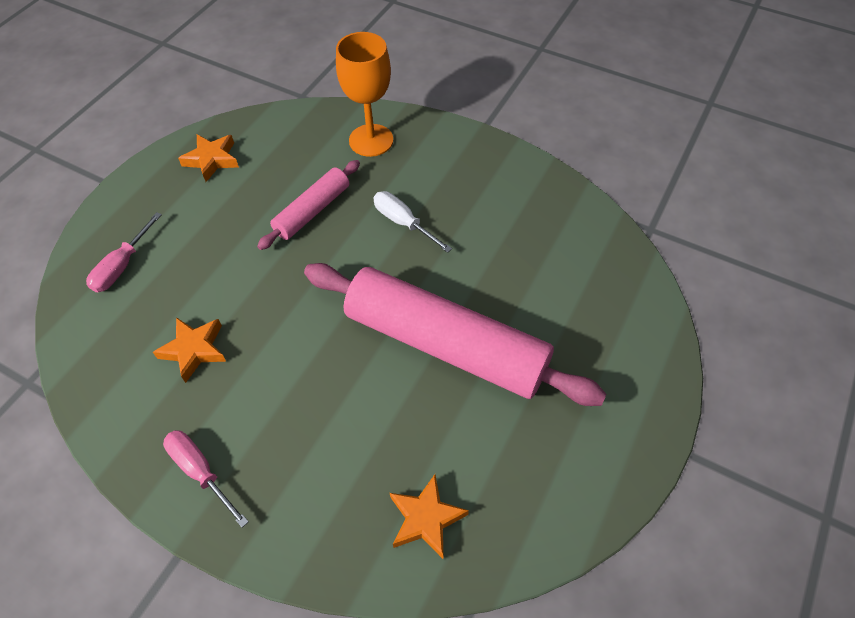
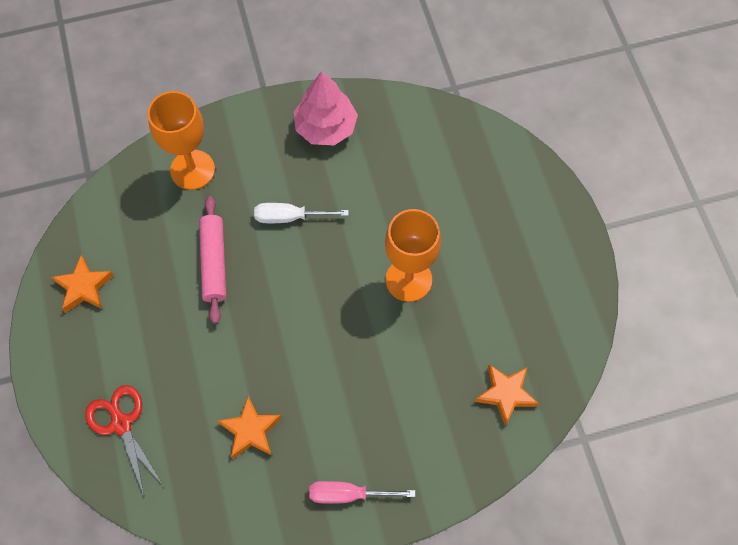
camera: 45 degrees left, 10 degrees up
(122, 266) = (121, 424): pink screwdriver -> red scissors
(445, 344) = (408, 280): pink rolling pin -> orange goblet
(504, 181) = (326, 127): none -> pink tree

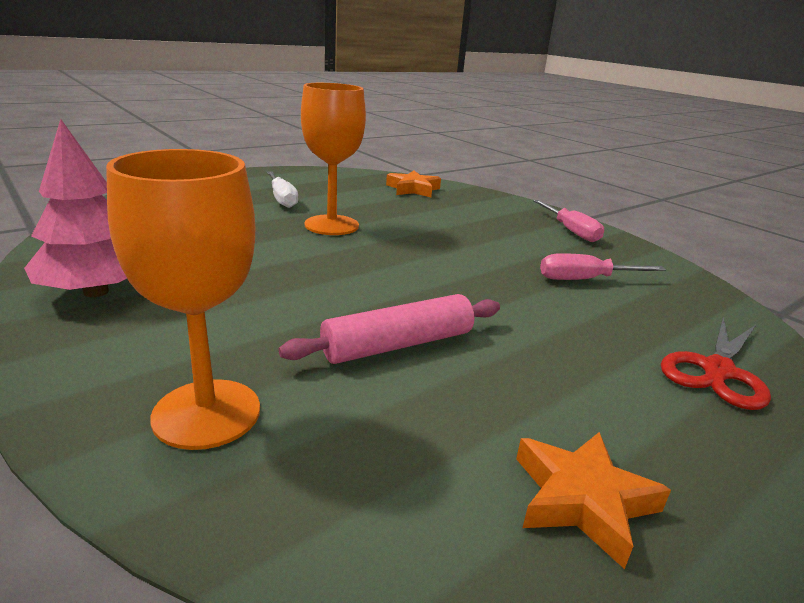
camera: 115 degrees left, 40 degrees down
(250, 430) = (585, 280): orange star -> pink screwdriver
(290, 217) = (281, 296): white screwdriver -> white screwdriver (282, 199)

